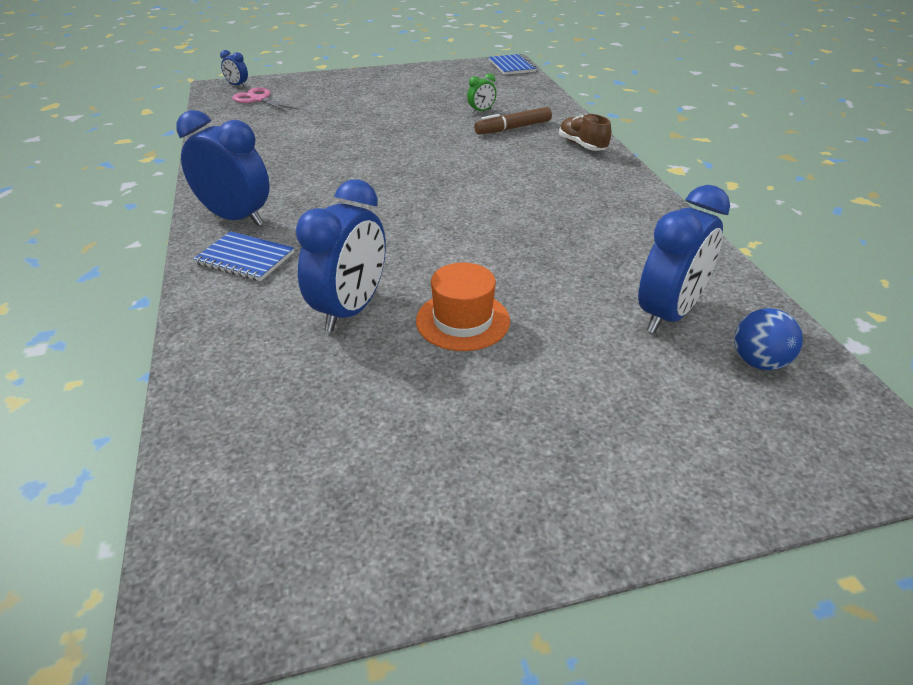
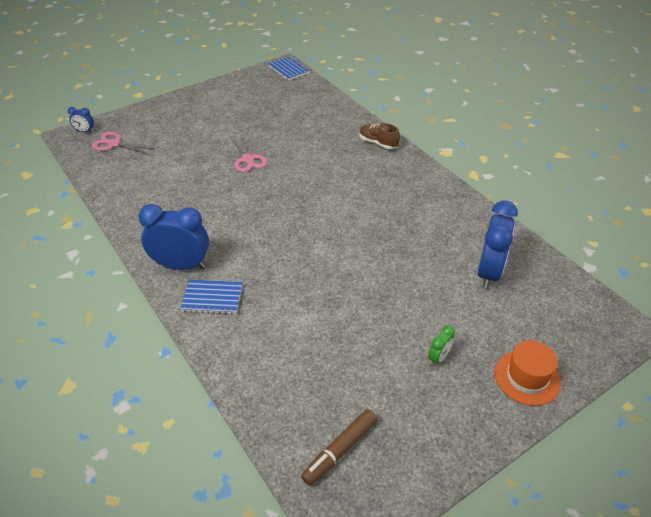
camera: 20 degrees left, 5 degrees up
(350, 310) = (307, 320): blue clock -> none
(400, 135) = (247, 159): none -> pink scissors
(462, 321) = (378, 309): orange hat -> orange hat (527, 377)
(481, 111) = (292, 123): green clock -> green clock (438, 358)
(513, 128) = (323, 136): brown marker -> brown marker (340, 450)
(758, 362) = (547, 292): blue ball -> none

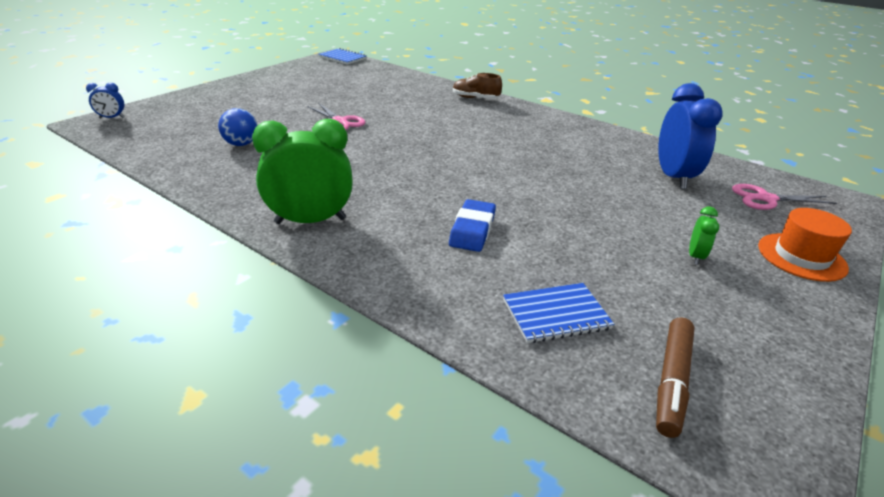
camera: 20 degrees left, 10 degrees down
(114, 144) = (158, 124): pink scissors -> pink scissors (766, 199)
(164, 176) = (241, 144): none -> blue ball
(181, 265) = (310, 221): blue clock -> green clock
(212, 298) = (374, 246): blue notebook -> blue notebook (556, 314)
(287, 297) = (472, 230): none -> blue eraser

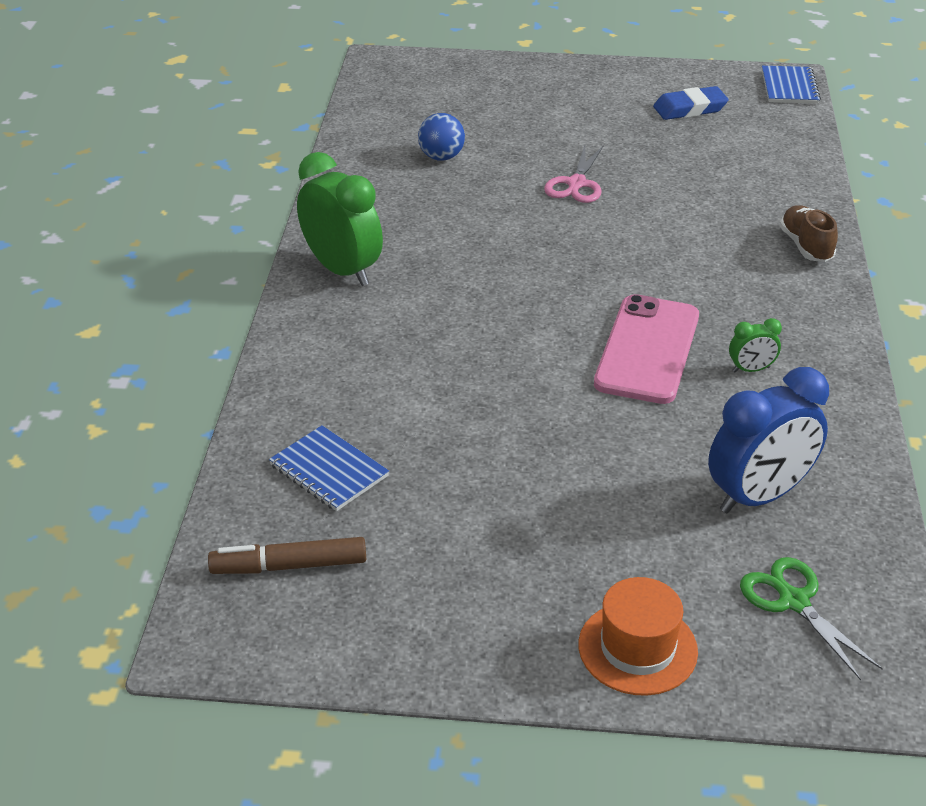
camera: 60 degrees right, 5 degrees up
(112, 118) = (404, 62): blue clock -> none
(472, 230) = (428, 371): blue eraser -> blue eraser (690, 109)
(521, 159) = (647, 350): none -> pink phone
(695, 256) = (540, 550): green clock -> green clock (751, 369)
(766, 199) = (793, 601): pink scissors -> green scissors

